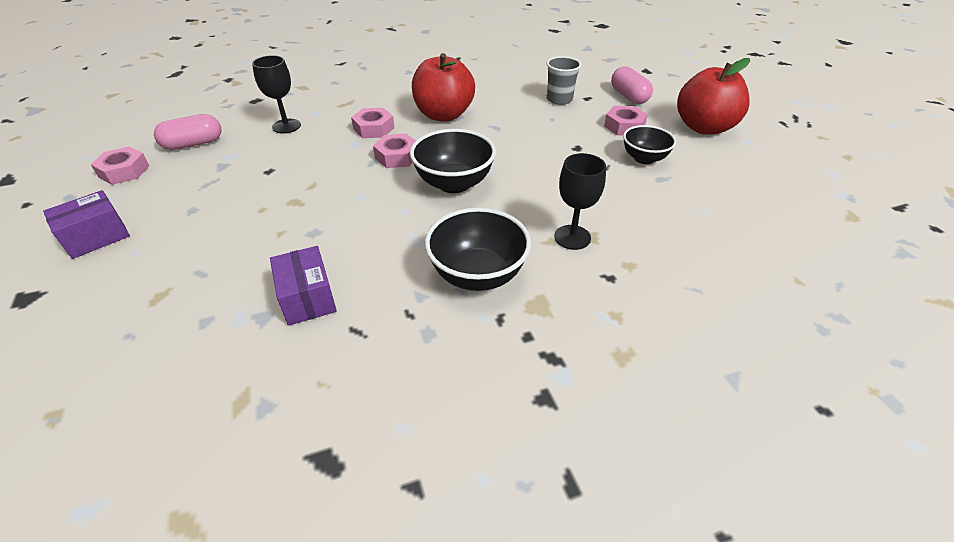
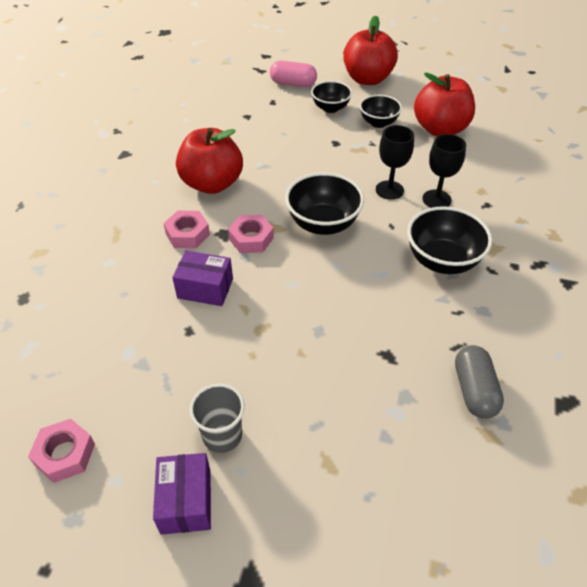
camera: 55 degrees left, 5 degrees up
(193, 144) = (68, 377): pink capsule -> none
(286, 126) = (113, 291): black goblet -> black goblet (389, 190)
(299, 366) = (474, 390): none -> grey capsule
(307, 298) = (402, 362): purple box -> purple box (205, 288)
(559, 99) = (259, 115): grey cup -> grey cup (222, 435)
(624, 126) = (330, 108): pink nut -> black bowl
(695, 198) = (440, 129): none -> red apple

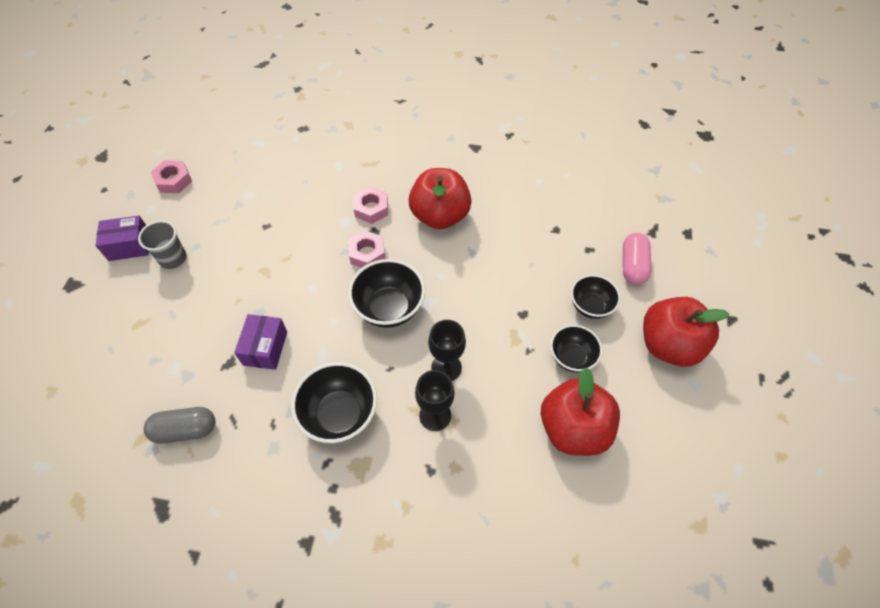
camera: 85 degrees right, 10 degrees up
(205, 288) = (308, 229): purple box -> purple box (265, 348)

